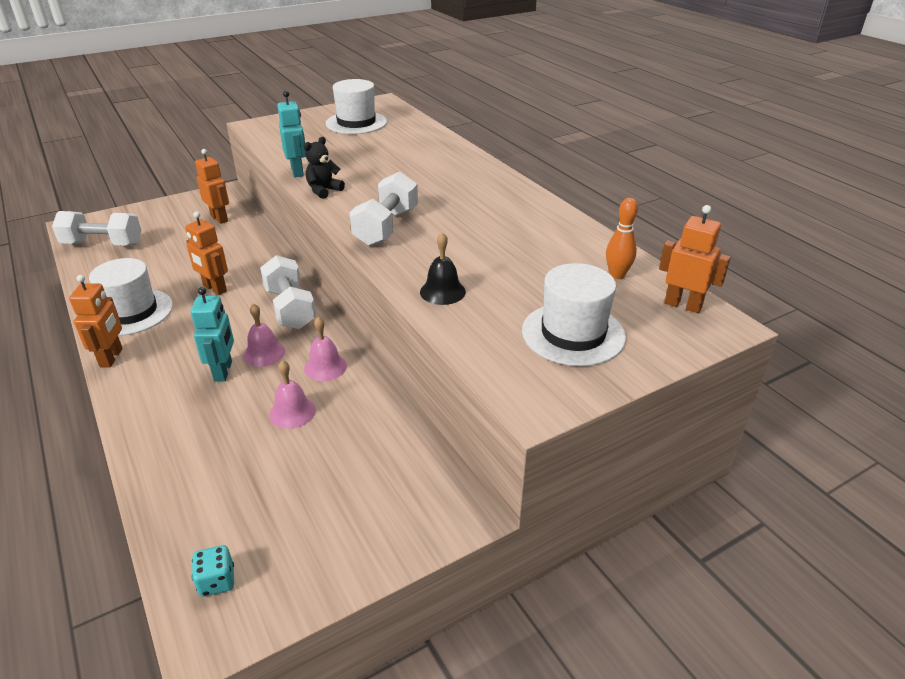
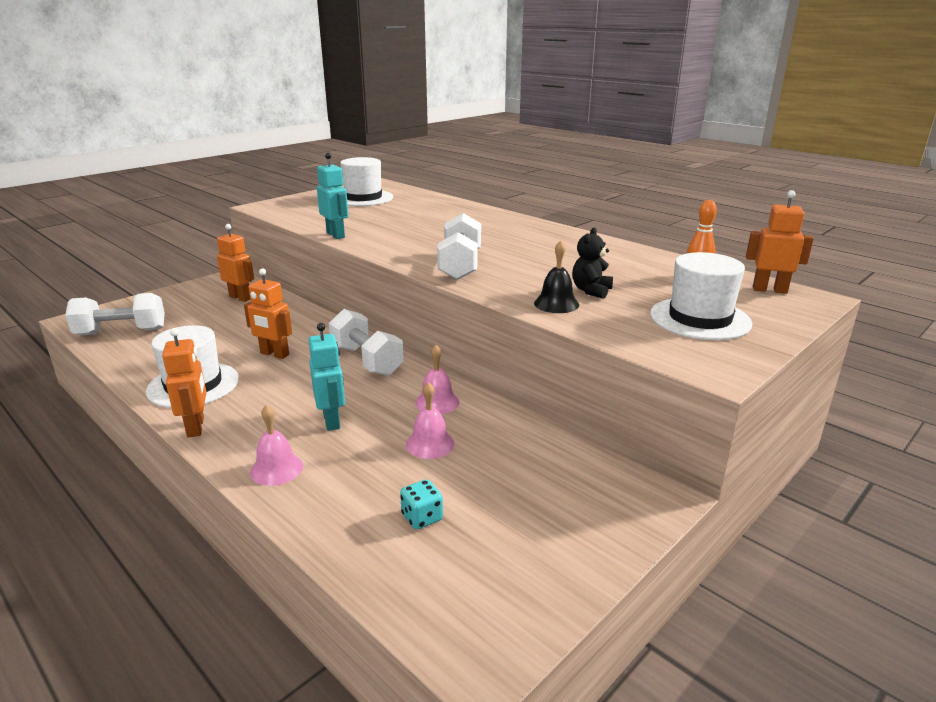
camera: 15 degrees left, 10 degrees down
(217, 581) = (454, 606): turquoise dice -> turquoise dice (422, 517)
(264, 353) = (365, 400): pink bell -> pink bell (276, 469)
(323, 190) = (374, 246): black teddy bear -> black teddy bear (591, 291)

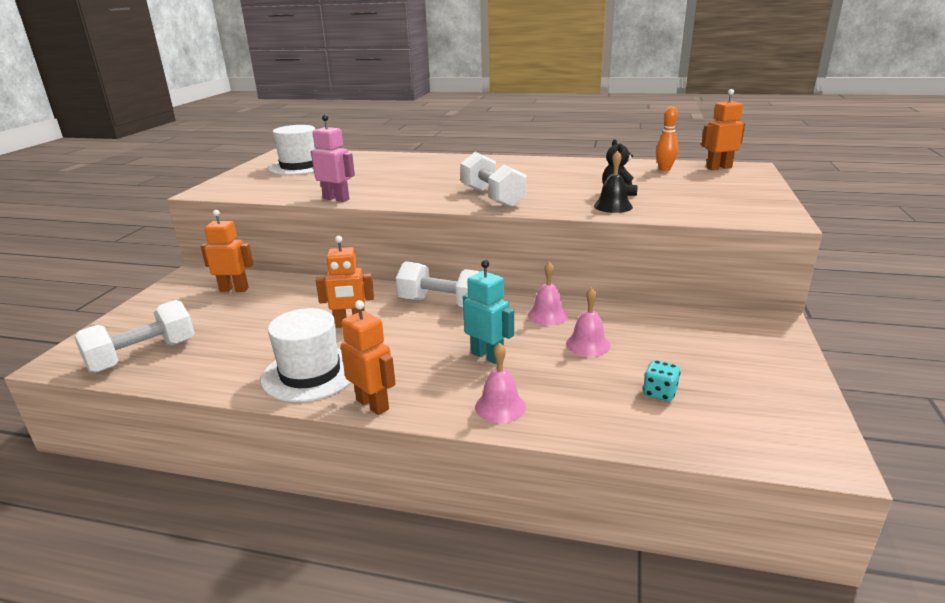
camera: 30 degrees left, 0 degrees up
(336, 235) = (336, 199): turquoise robot -> pink robot
(700, 319) = (714, 193): white hat -> none

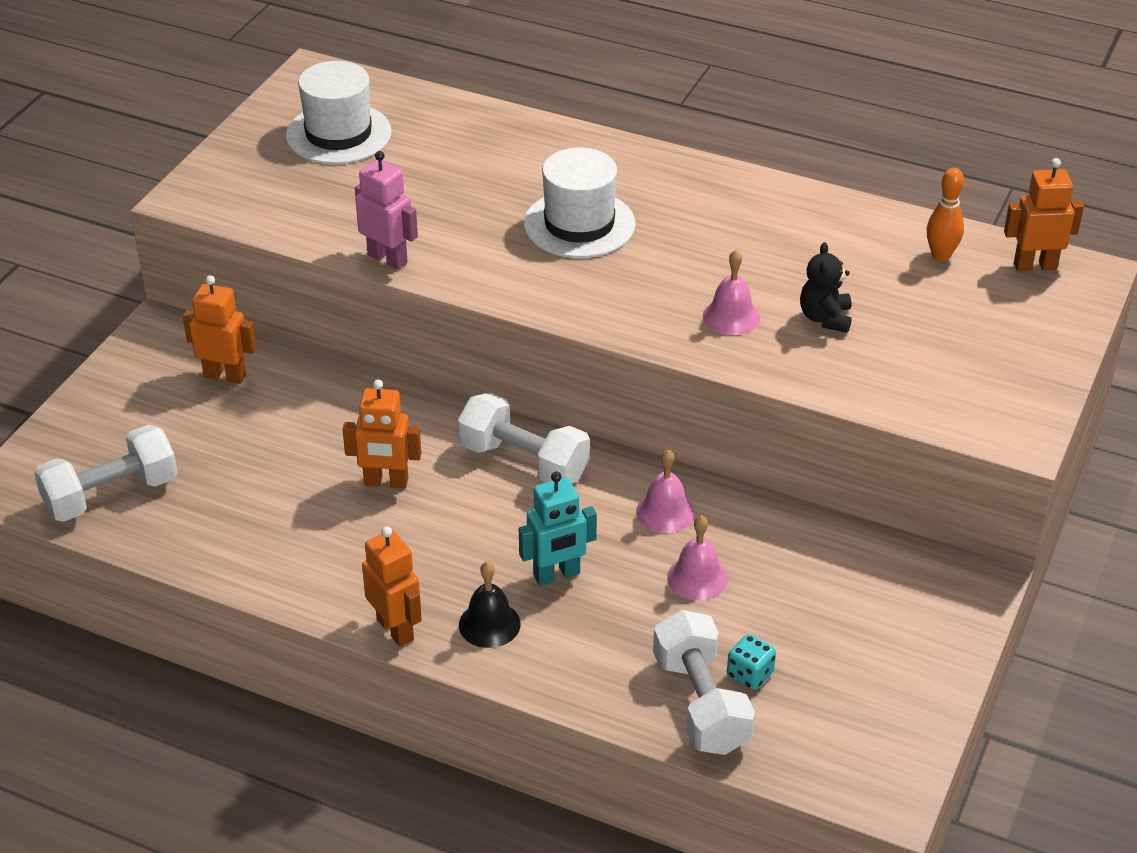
camera: 10 degrees right, 15 degrees up
(310, 373) = (324, 565): white hat -> white hat (579, 224)
(487, 356) = (557, 575): turquoise robot -> turquoise robot turned 105 degrees clockwise
(492, 198) = (625, 298): white dumbbell -> white dumbbell (700, 703)
(500, 406) = (547, 660): pink bell -> pink bell (731, 317)
(613, 206) = (796, 356): black bell -> black bell (489, 624)

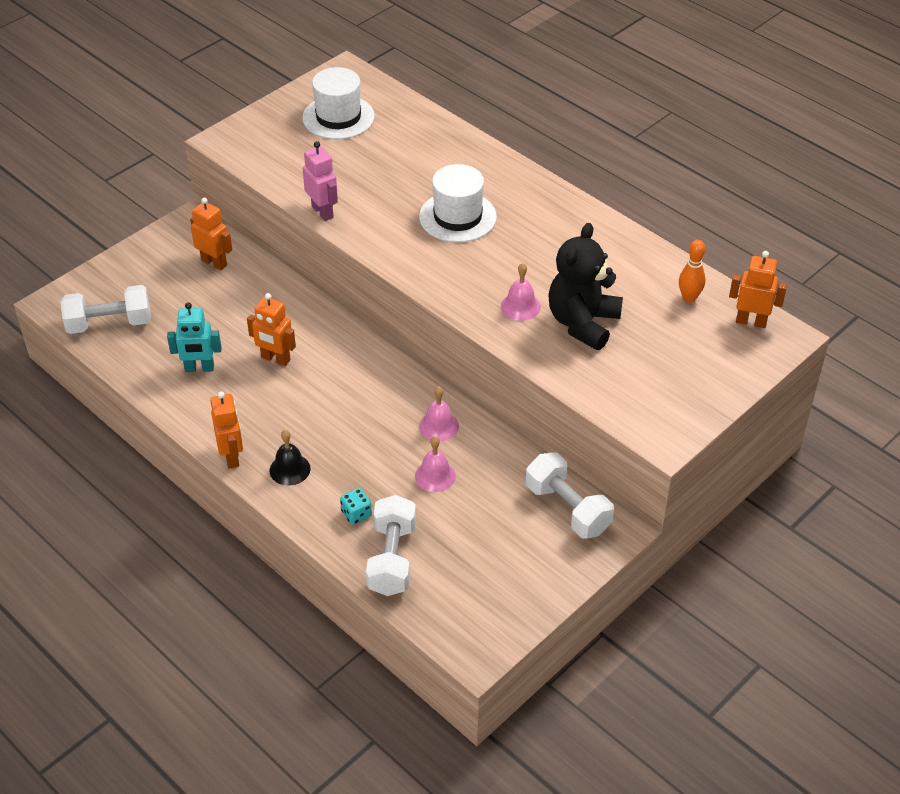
camera: 20 degrees right, 5 degrees up
(524, 461) = (367, 368): white dumbbell -> white dumbbell (567, 509)
(557, 575) = (348, 449): turquoise robot -> turquoise robot (199, 368)
(750, 674) = (433, 549): turquoise dice -> turquoise dice (356, 514)
(825, 318) = (582, 323): black teddy bear -> black teddy bear, size x1.91

